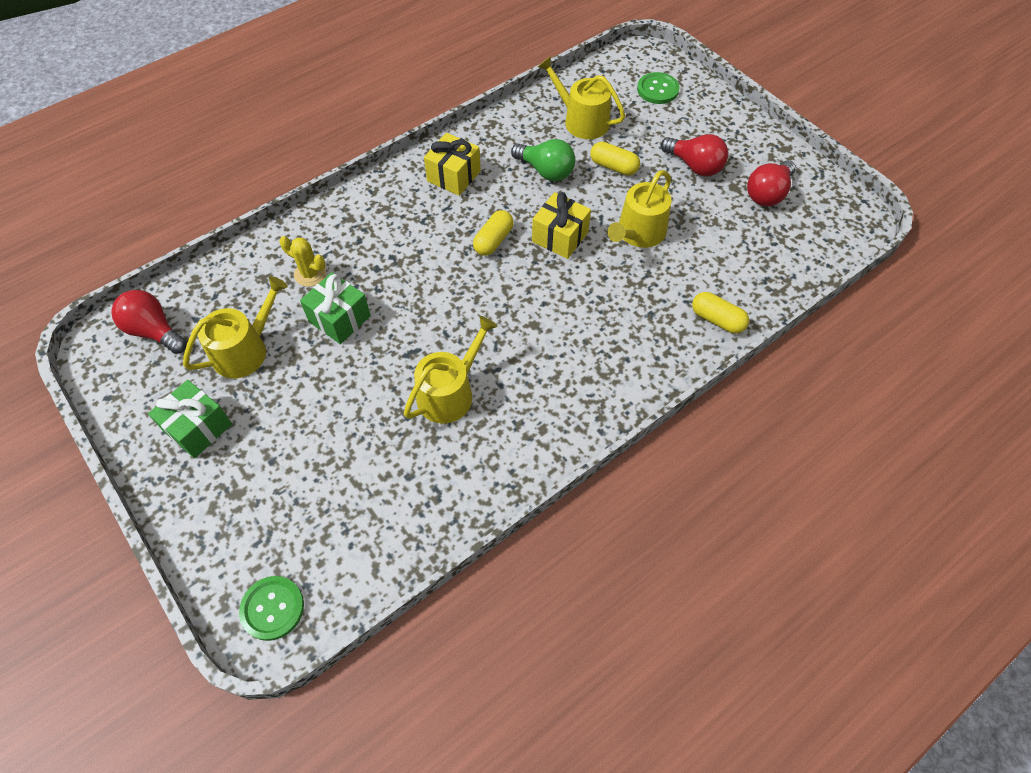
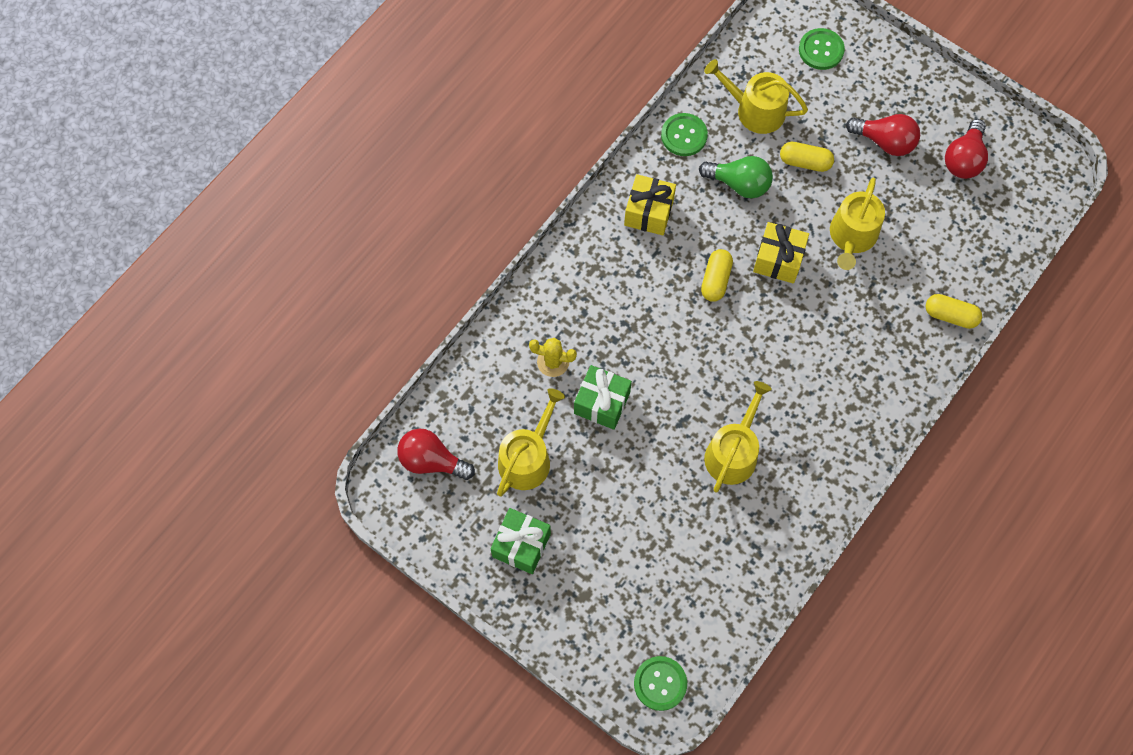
camera: 15 degrees left, 10 degrees up
(510, 126) = (684, 135): none -> green button

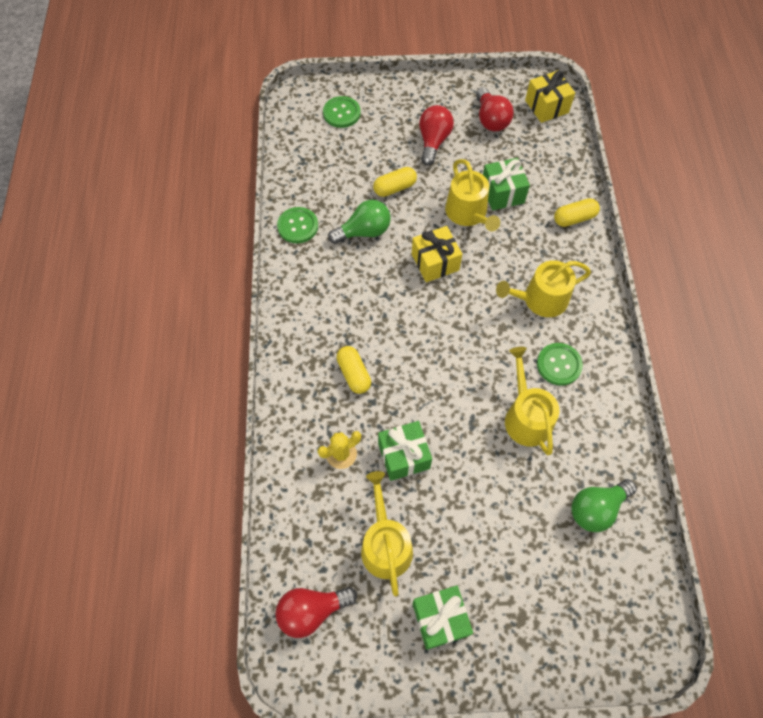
camera: 40 degrees left, 5 degrees down
(649, 212) = (318, 294): yellow gift -> yellow gift (546, 106)
(660, 683) = (636, 638): green button -> green button (559, 365)
(715, 280) = (406, 306): yellow capsule -> yellow capsule (354, 374)
(722, 569) = (596, 508): none -> green light bulb
(755, 110) = (332, 178): yellow watering can -> yellow watering can (540, 299)
(884, 142) = (433, 141): red light bulb -> red light bulb turned 60 degrees counterclockwise
(904, 241) = (502, 193): none -> green gift

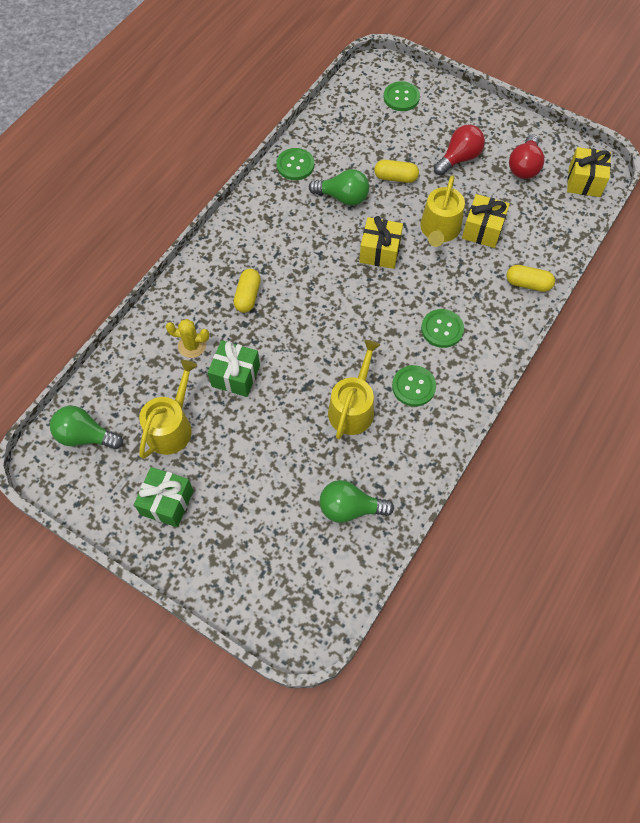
camera: 35 degrees right, 0 degrees up
(312, 611) = (85, 436): red light bulb -> green light bulb
(502, 193) = (482, 230): green gift -> yellow gift
(540, 299) = (442, 329): yellow watering can -> green button

